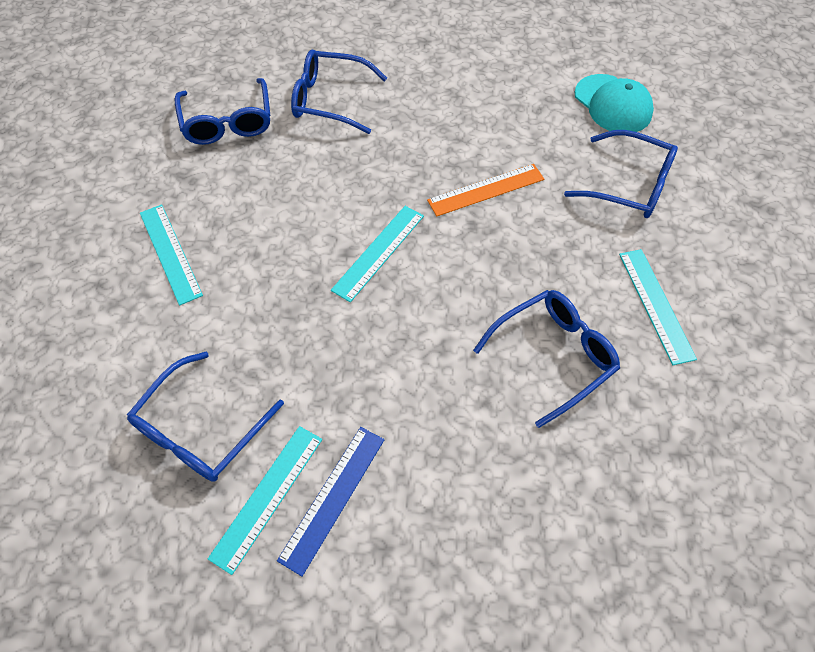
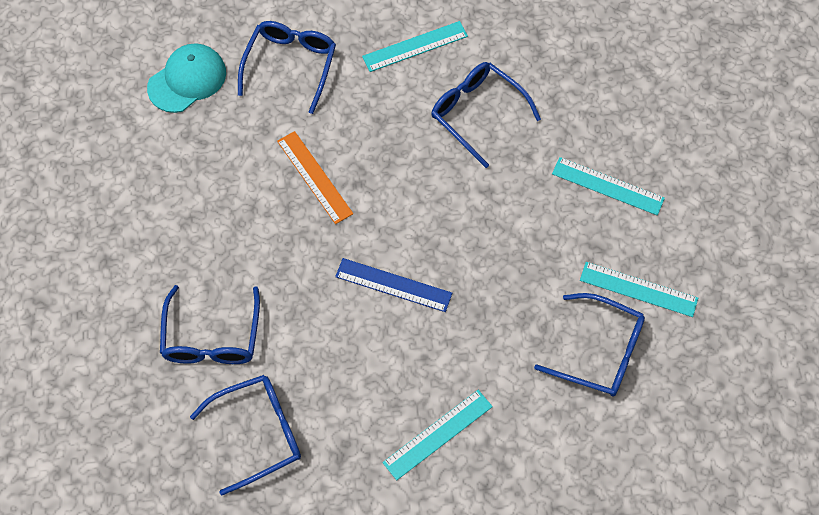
camera: 100 degrees left, 5 degrees up
(333, 497) = (627, 245): blue ruler -> blue ruler (393, 285)
(378, 252) = (402, 254): turquoise ruler -> turquoise ruler (607, 186)

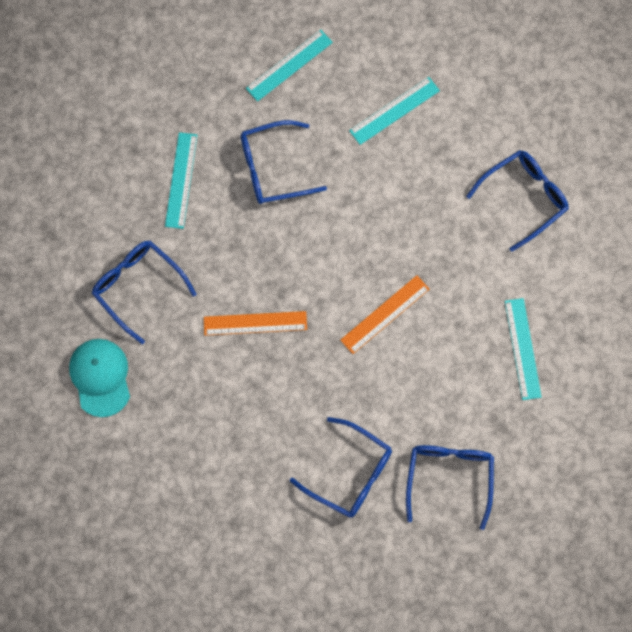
camera: 60 degrees left, 10 degrees up
(393, 285) = (385, 314): blue ruler -> orange ruler
(638, 289) = (491, 141): turquoise ruler -> turquoise ruler (289, 65)

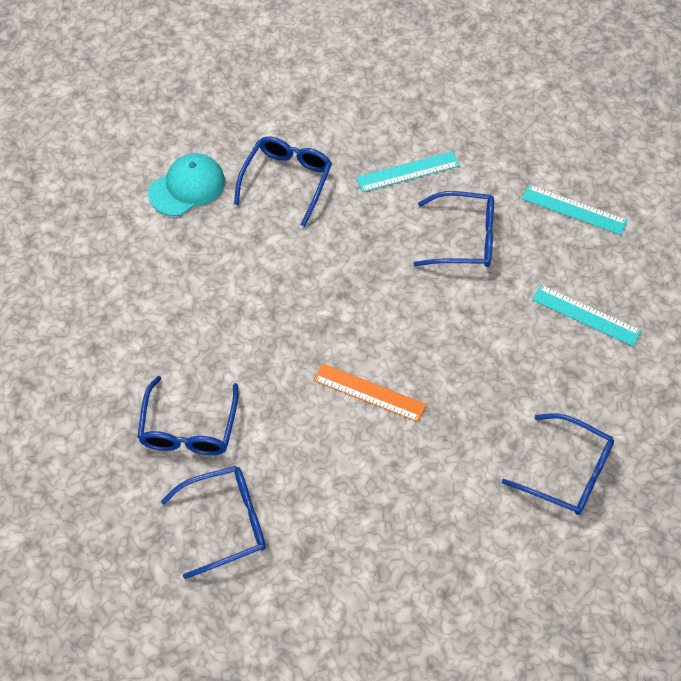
camera: 65 degrees right, 15 degrees down
(255, 323) = (301, 285): orange ruler -> none
(273, 168) = (463, 238): blue glasses -> blue glasses turned 135 degrees clockwise
(522, 348) = (401, 538): turquoise ruler -> none

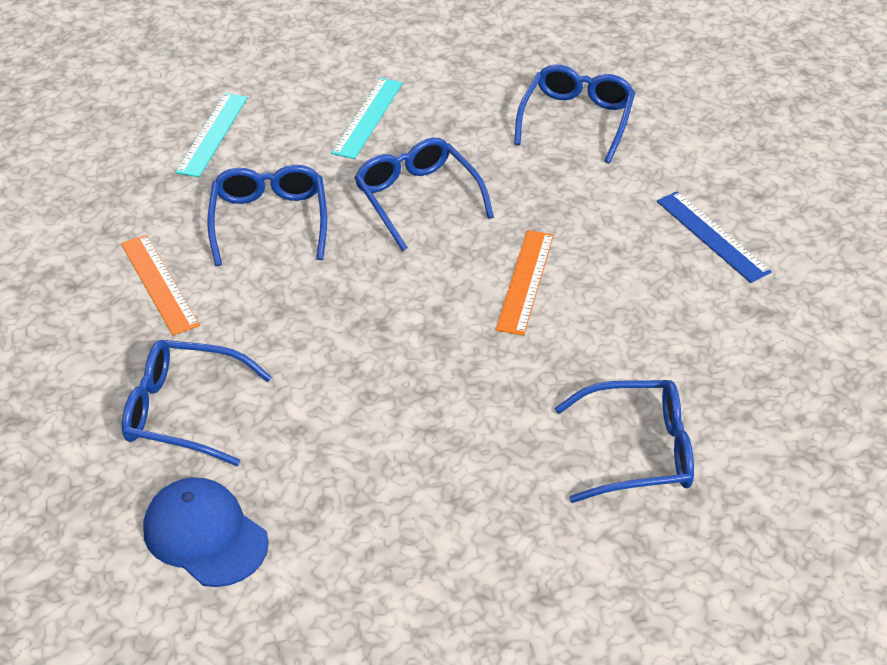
camera: 100 degrees left, 15 degrees down
(187, 187) = (205, 535): turquoise cap -> blue cap
(225, 523) = (759, 390): blue glasses -> blue glasses (418, 199)
(398, 540) = (712, 236): none -> blue ruler
(408, 172) = (159, 284): turquoise ruler -> orange ruler

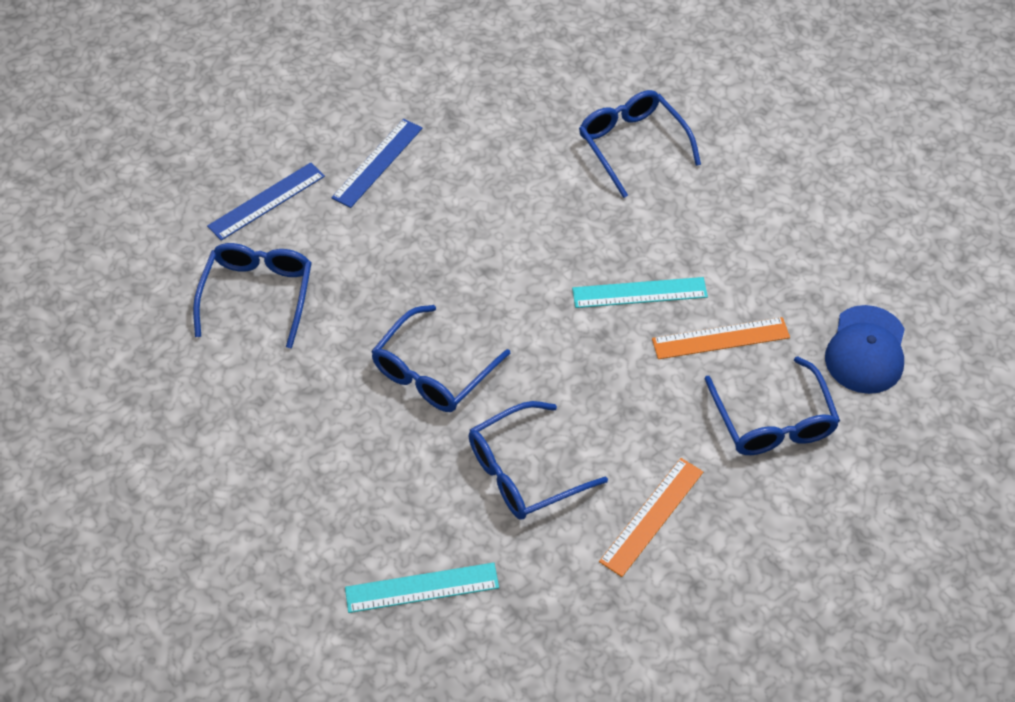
camera: 115 degrees left, 10 degrees up
(368, 117) = (329, 462): turquoise ruler -> turquoise ruler (639, 293)
(525, 281) = (498, 260): orange ruler -> orange ruler (720, 338)
(576, 120) = (257, 296): blue glasses -> blue glasses turned 105 degrees clockwise
(694, 151) = (266, 201): none -> blue ruler

